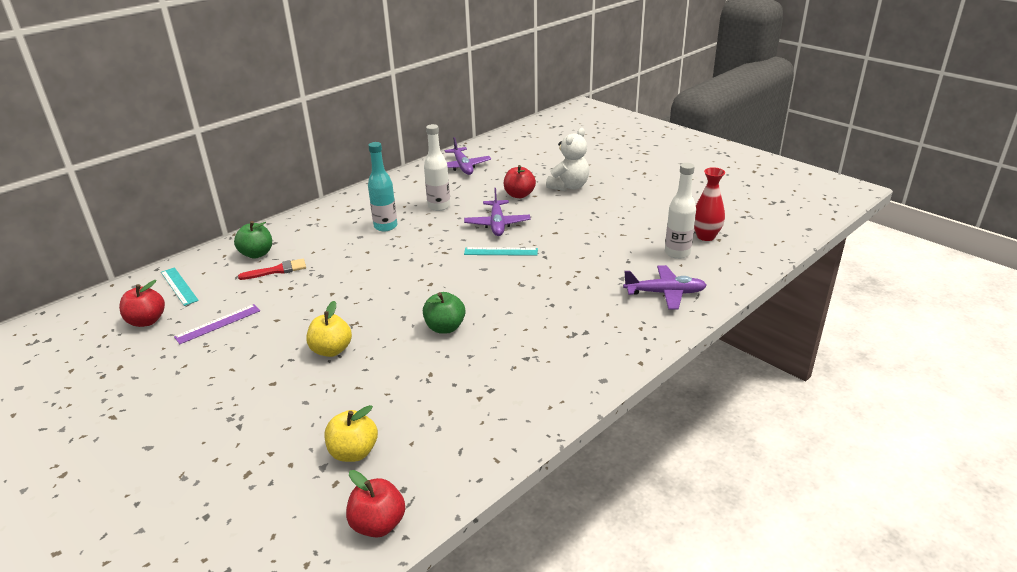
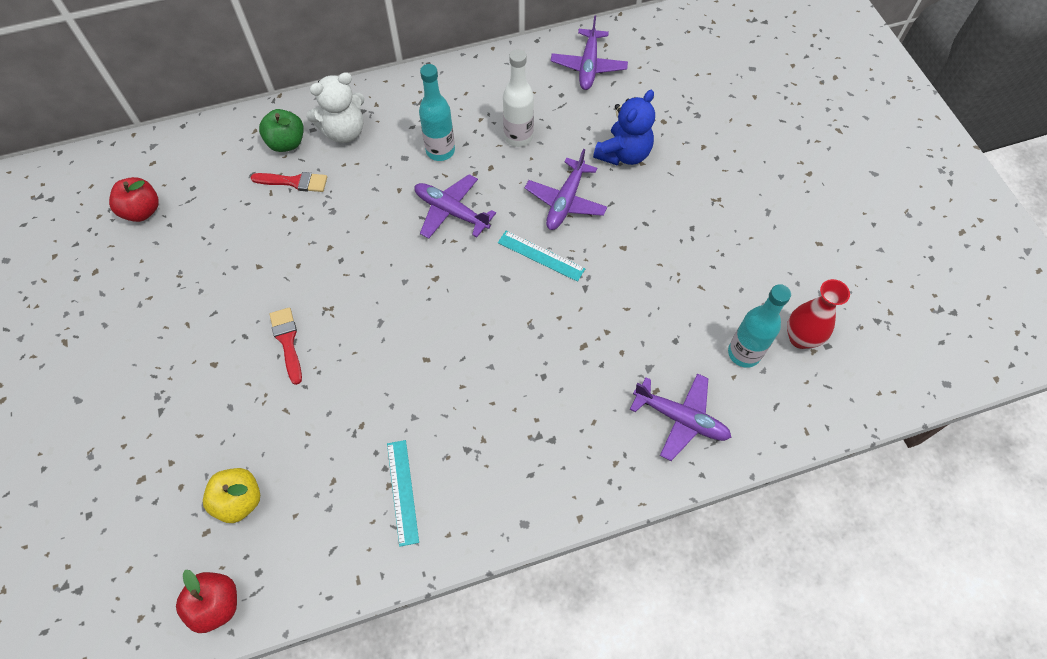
camera: 25 degrees right, 30 degrees up
(179, 286) = (192, 166): turquoise ruler -> turquoise ruler (402, 491)
(218, 324) = (203, 246): purple ruler -> none
(331, 350) = (287, 341): yellow apple -> red brush
(416, 250) = (451, 211): none -> purple plane
(445, 327) = (412, 360): green apple -> none
(519, 195) = (623, 154): red apple -> blue teddy bear
(569, 186) = (694, 162): white teddy bear -> white teddy bear (344, 131)
(677, 253) = (744, 353): white bottle -> turquoise bottle

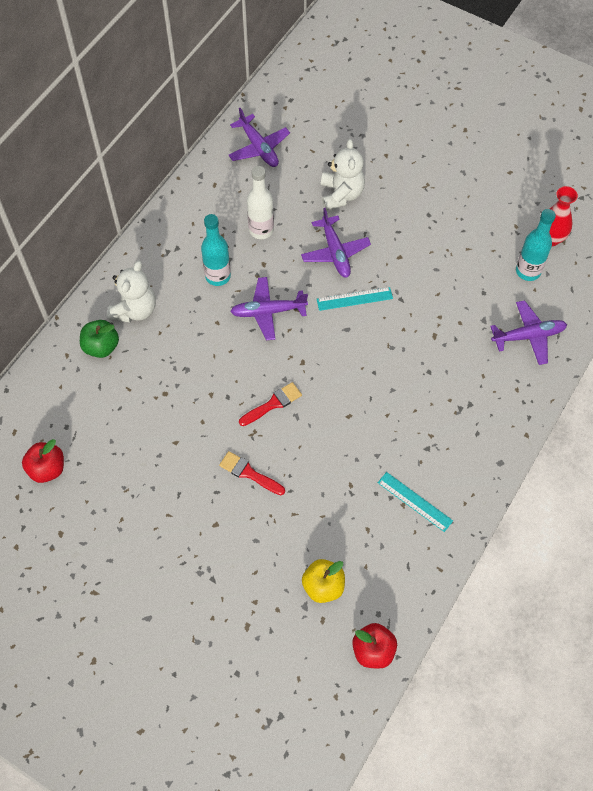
camera: 40 degrees left, 0 degrees up
(294, 182) = (137, 369): red brush -> red brush (273, 404)
(623, 154) = (341, 194): blue teddy bear -> white teddy bear

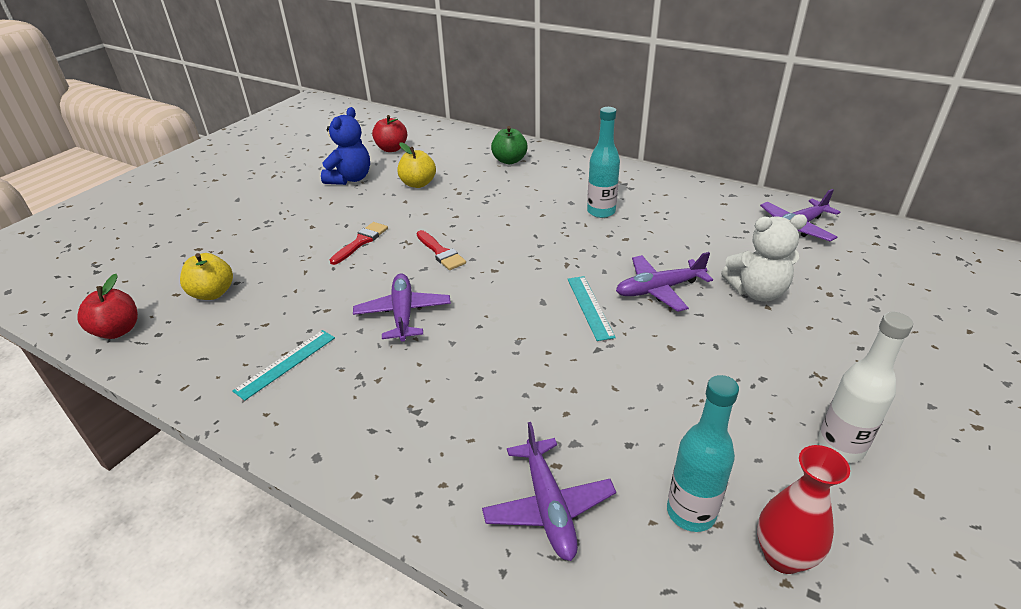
camera: 90 degrees right, 25 degrees down
(117, 504) = (350, 179): none -> blue teddy bear
(135, 310) = (551, 172): white teddy bear -> none
(140, 433) = (418, 184): none -> yellow apple
(261, 230) = (673, 235): white bottle -> white bottle (840, 447)
(268, 312) = (560, 244): purple plane -> purple plane (403, 313)

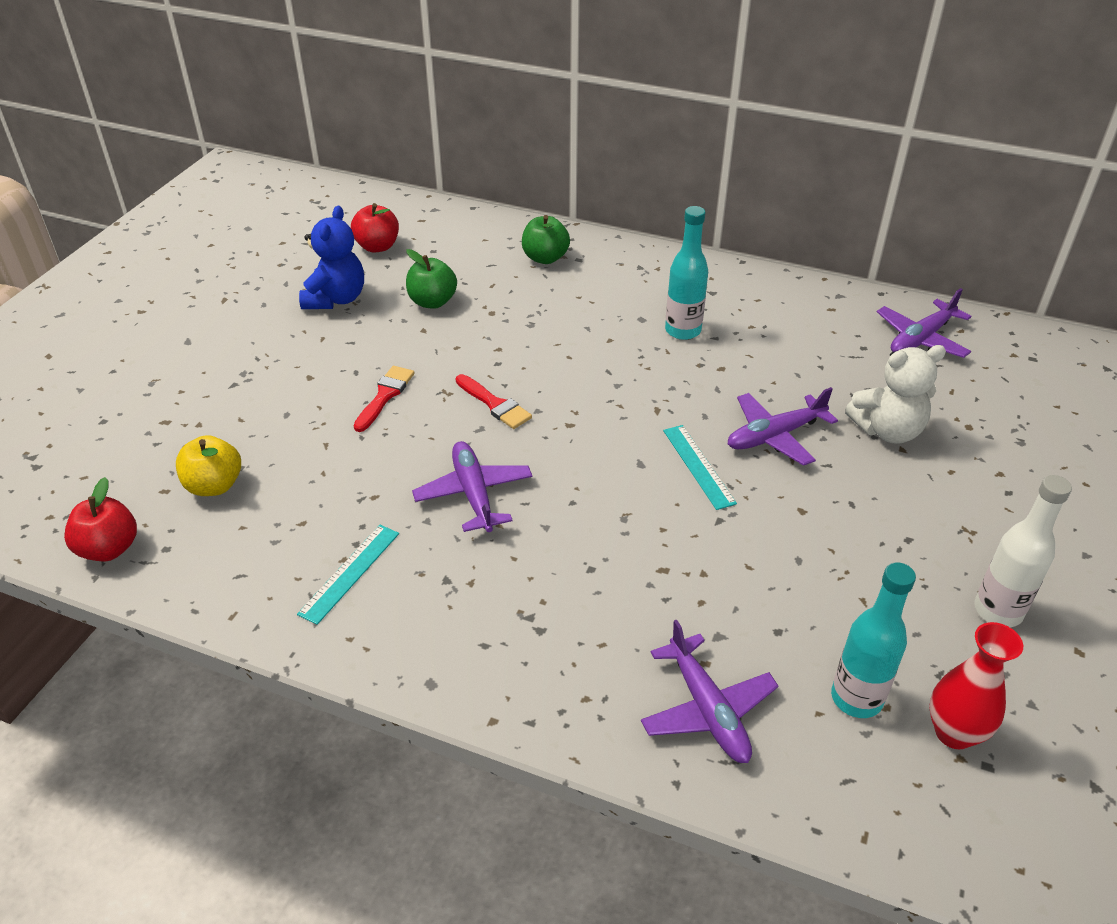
camera: 10 degrees left, 5 degrees up
(418, 184) = (432, 302): yellow apple -> green apple

